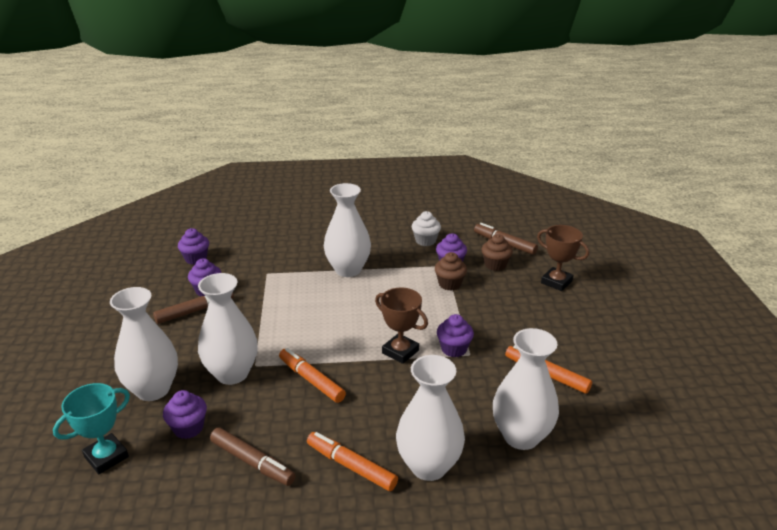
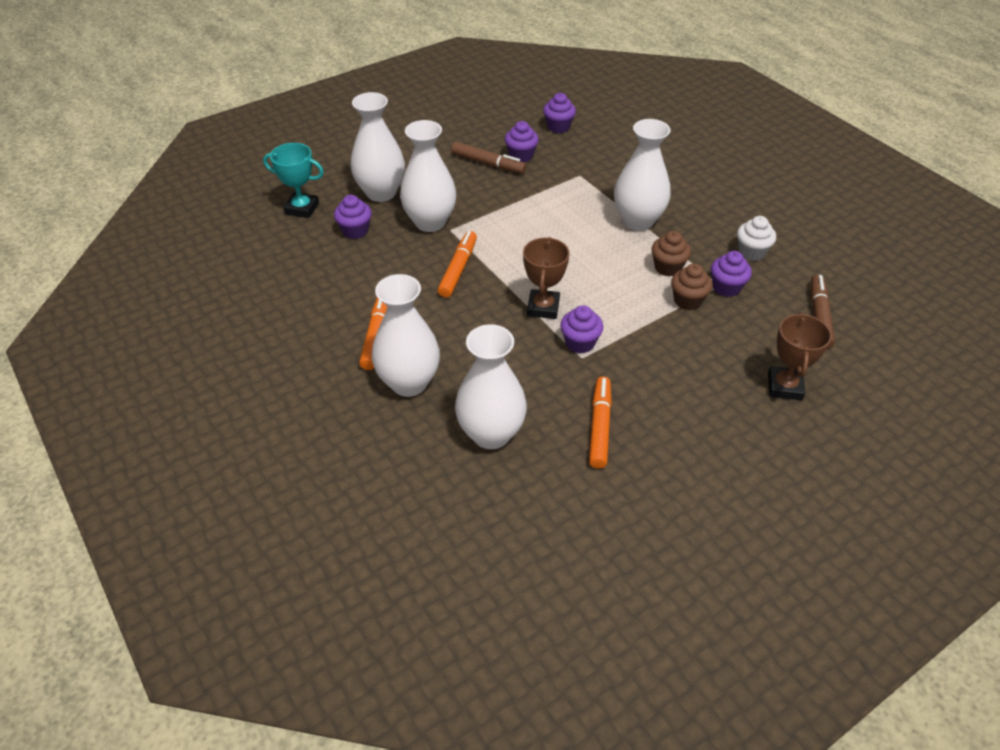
camera: 60 degrees right, 15 degrees up
(252, 462) = (344, 280): brown marker -> none
(495, 265) = (764, 323): brown cupcake -> brown cupcake (668, 267)

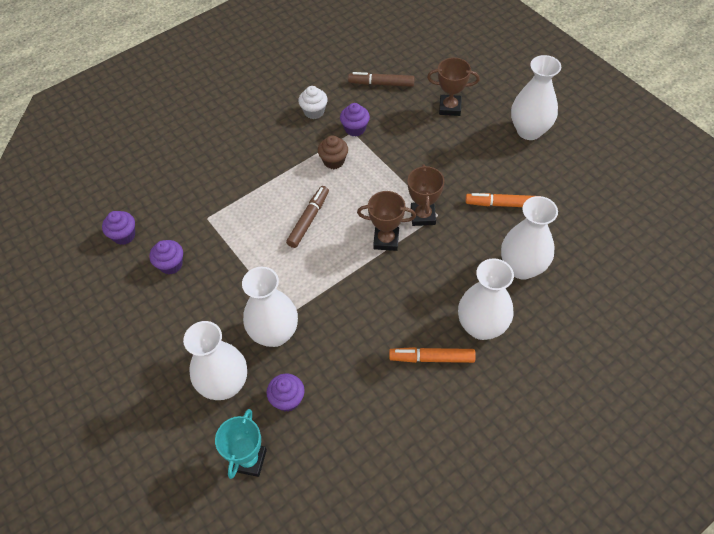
camera: 90 degrees left, 10 degrees up
(458, 269) = (342, 304): orange marker -> none
(488, 164) = (182, 291): brown marker -> brown marker (308, 220)
(580, 343) = (423, 216): purple cupcake -> brown trophy
(638, 221) = (275, 178): white vase -> white vase (529, 131)
(688, 300) = (371, 151): brown cupcake -> none

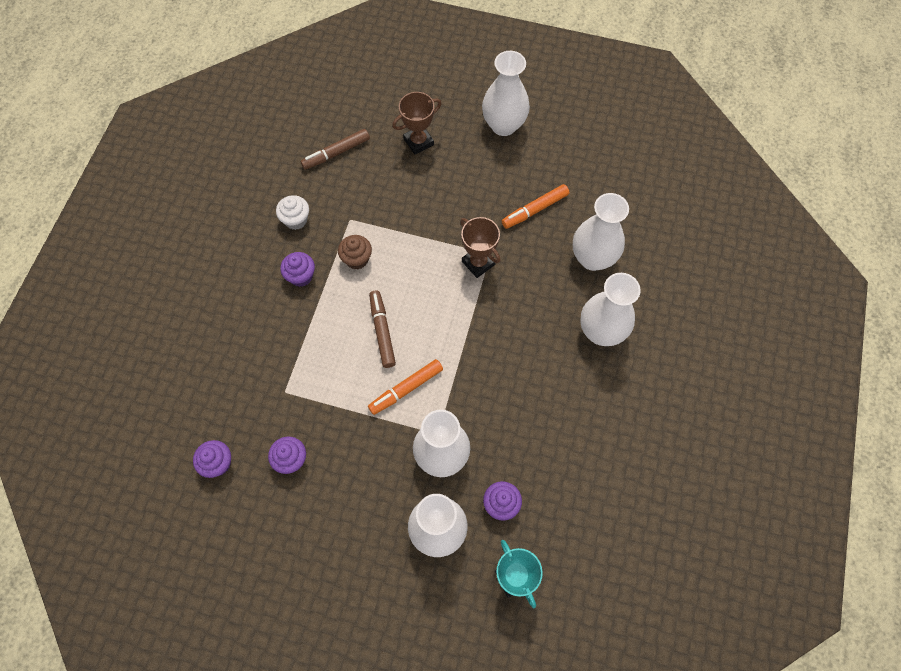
camera: 40 degrees left, 10 degrees up
(355, 129) = (350, 214): purple cupcake -> purple cupcake (301, 276)
(386, 240) = (465, 306): brown trophy -> none
(431, 358) = (584, 385): orange marker -> orange marker (406, 389)

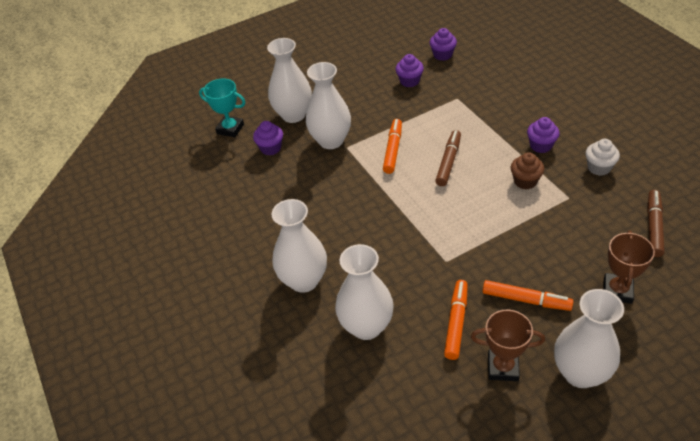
camera: 140 degrees right, 20 degrees down
(382, 331) = (448, 162): brown marker -> brown marker turned 105 degrees counterclockwise
(476, 184) = (526, 300): none -> orange marker
(478, 263) = (445, 248): brown trophy -> brown trophy (503, 368)

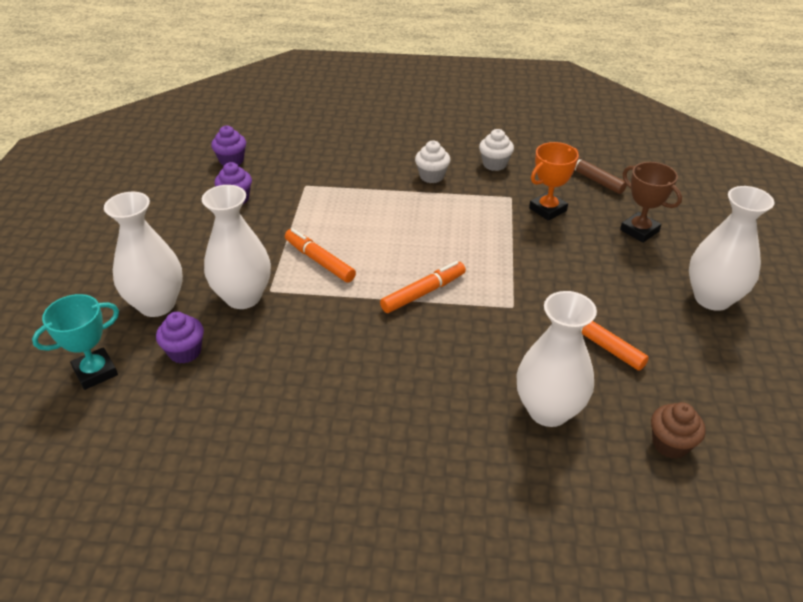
camera: 60 degrees left, 5 degrees down
(304, 280) = (434, 430): white vase -> none
(448, 162) = (384, 236): brown marker -> none
(503, 368) = (674, 340): brown trophy -> none
(525, 181) = (465, 207): brown cupcake -> brown cupcake (670, 444)
(526, 300) = (607, 284): orange marker -> orange marker (423, 293)
(541, 146) = (432, 176): purple cupcake -> white cupcake
(578, 225) = (547, 209): none -> orange trophy

